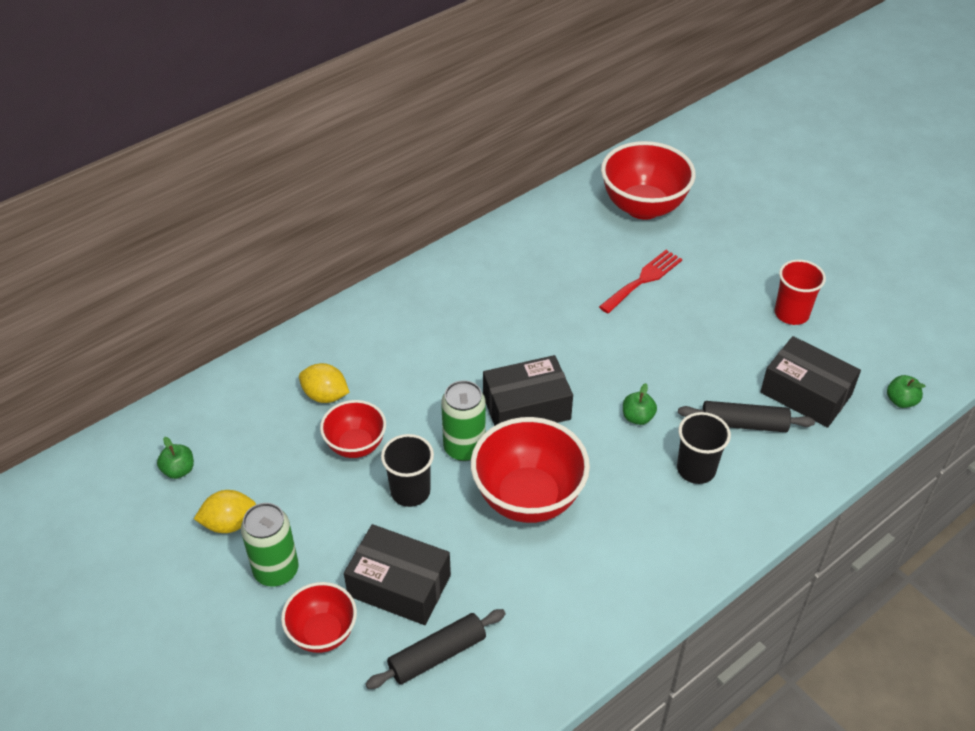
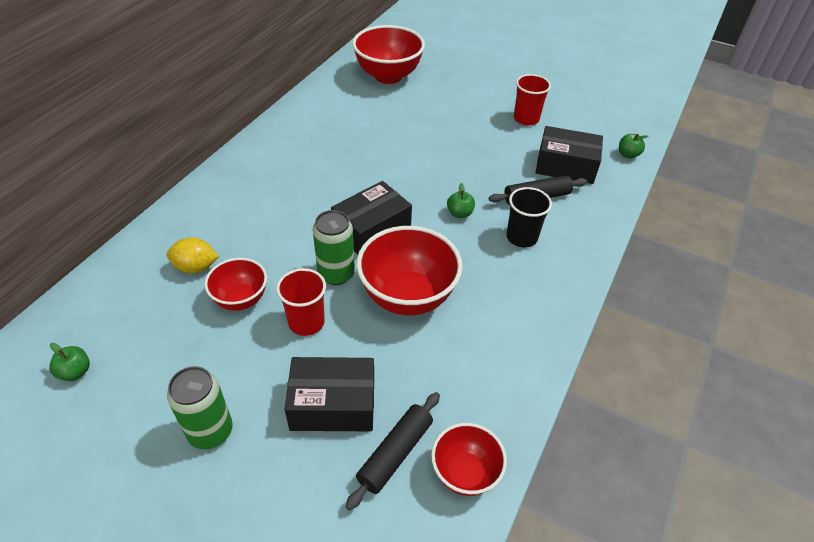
camera: 25 degrees left, 0 degrees up
(229, 523) = (146, 404): yellow lemon -> none
(323, 633) = (280, 473): red bowl -> red bowl (465, 473)
(410, 491) = (306, 322): black cup -> red cup
(643, 280) = (413, 121): red fork -> none

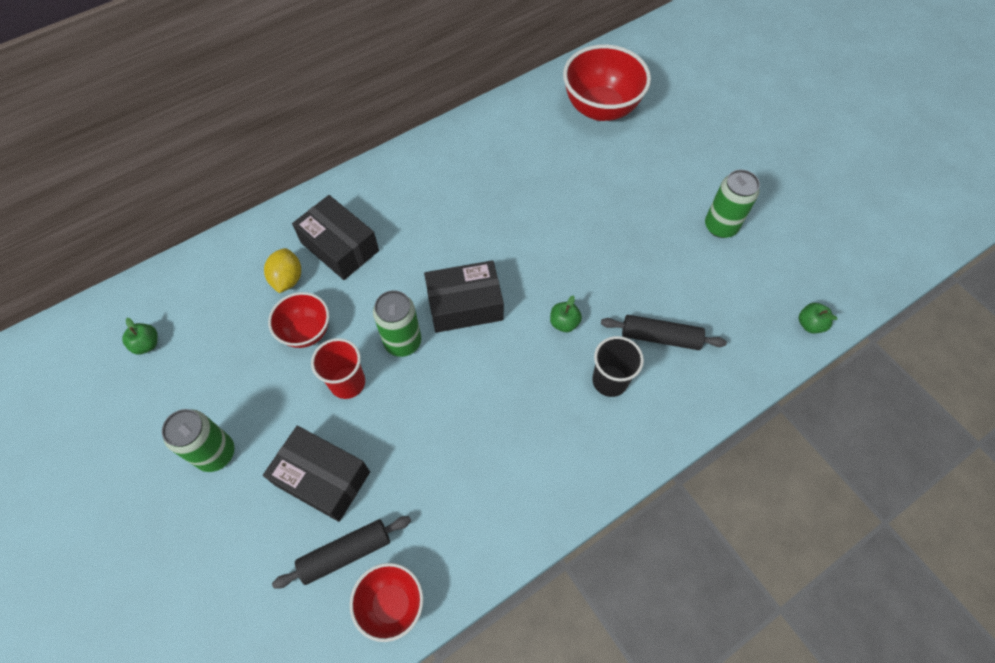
camera: 30 degrees right, 15 degrees up
(196, 267) = (287, 279): yellow lemon -> yellow lemon turned 60 degrees clockwise
(407, 297) = (452, 398): red bowl -> none
(526, 119) = (720, 226): red cup -> green can
(565, 166) = (722, 310): black box -> black box (340, 246)

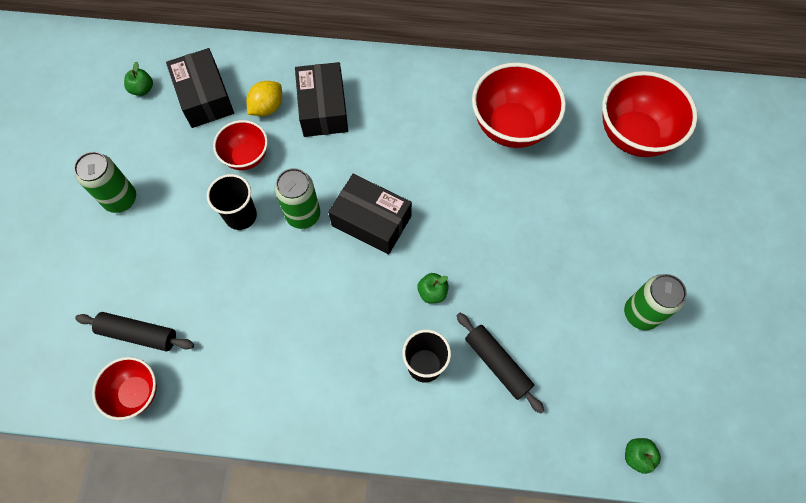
camera: 40 degrees right, 5 degrees up
(322, 478) = (168, 271): black box -> black box (205, 97)
(347, 382) = (241, 216): red cup -> black cup
(507, 160) = (511, 127): none -> red bowl

